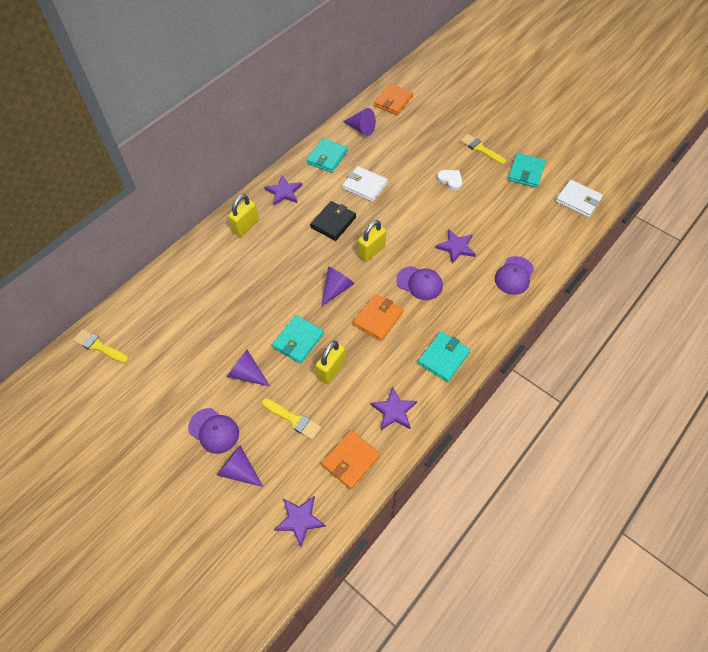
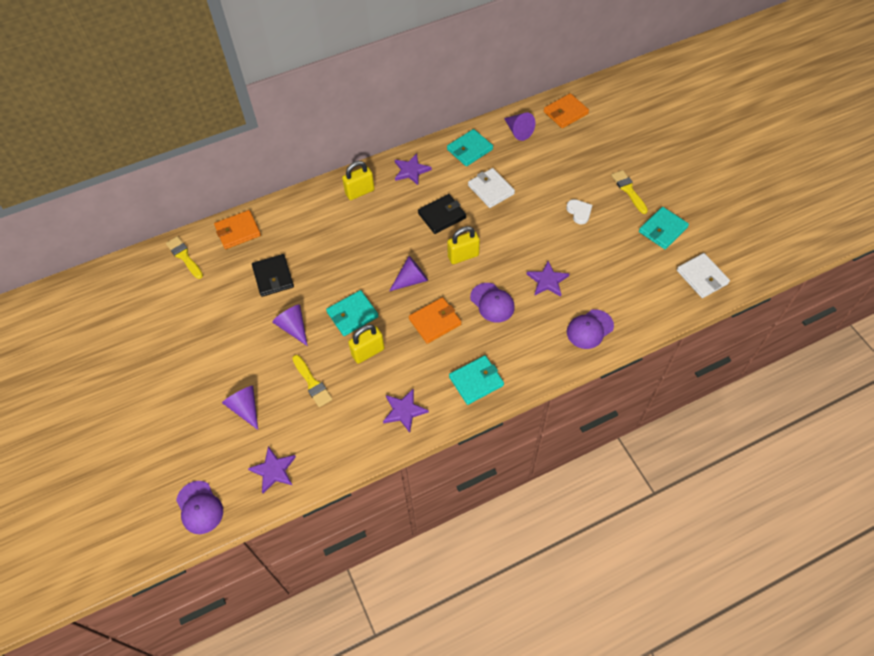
camera: 25 degrees right, 0 degrees up
(202, 333) = (273, 277): none -> black wallet
(214, 431) = (241, 366): purple cap -> purple cap (199, 507)
(351, 460) = (343, 438): orange wallet -> orange wallet (238, 231)

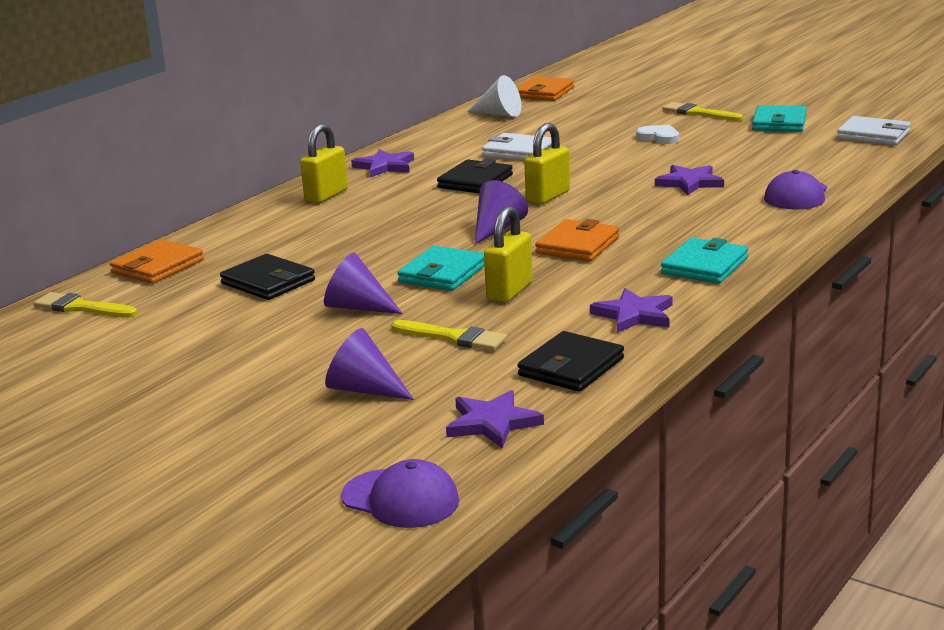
camera: 30 degrees left, 35 degrees down
(340, 442) = (571, 367): none -> black wallet
(469, 149) = (449, 137): turquoise wallet -> none
(492, 303) = (639, 213): purple cap -> none
(518, 131) = (499, 114): purple cone -> white cone

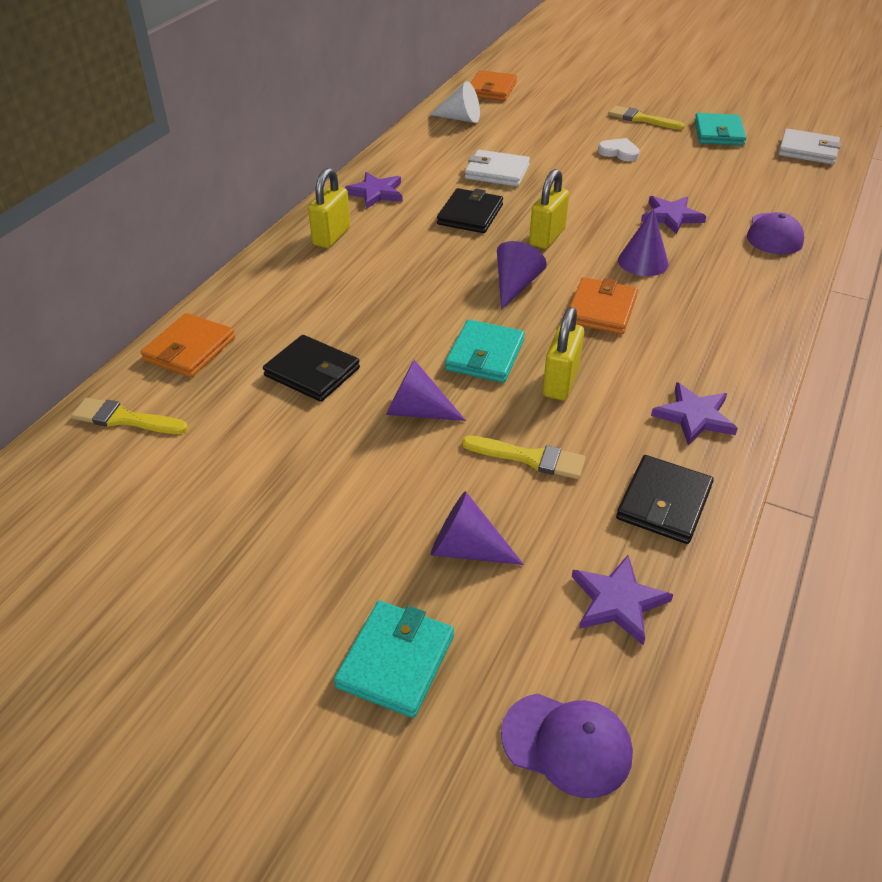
camera: 10 degrees left, 20 degrees up
(640, 214) = (643, 262): none -> purple cone
(704, 266) = (732, 339): turquoise wallet -> turquoise wallet (395, 661)

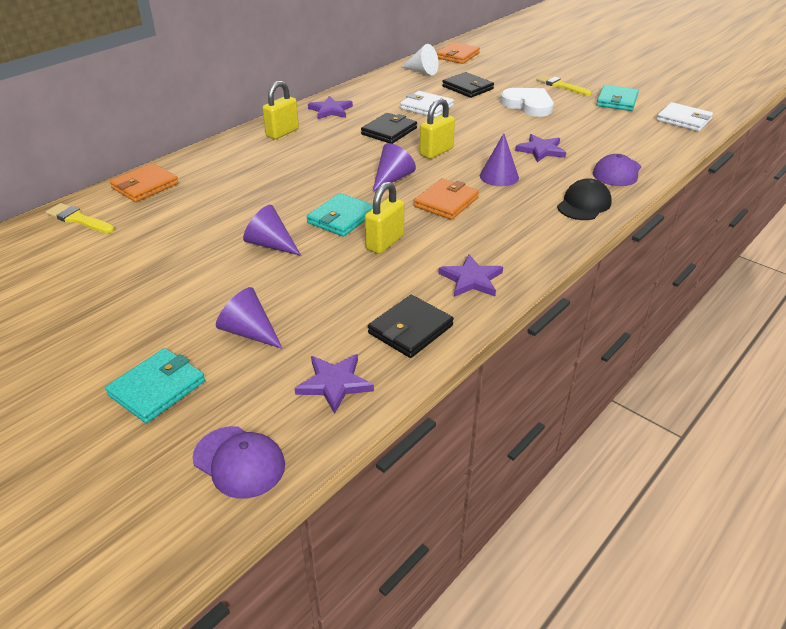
camera: 15 degrees right, 5 degrees down
(312, 372) = (215, 211): black wallet -> black wallet (467, 88)
(530, 458) = (331, 285): yellow brush -> none
(619, 152) = (528, 105): white heart -> white heart, size x1.73
(763, 286) = (584, 204): none -> black cap

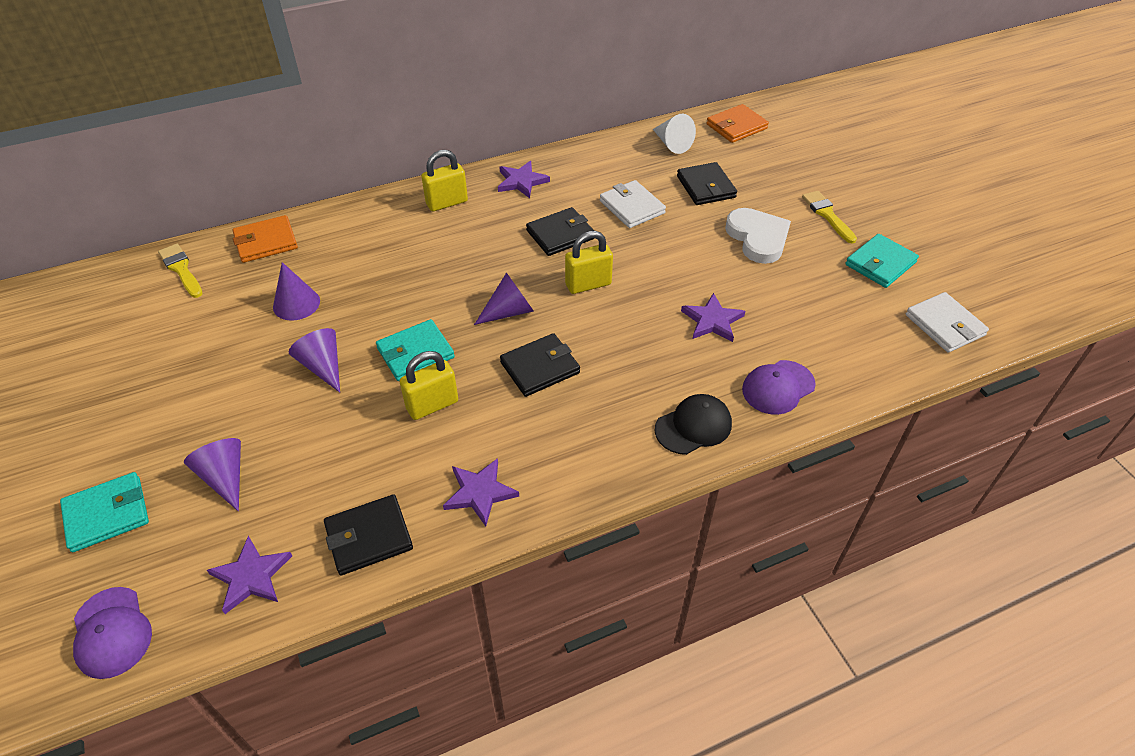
camera: 25 degrees right, 10 degrees up
(446, 202) = (540, 367): orange wallet -> black wallet
(499, 176) = (629, 347): purple cone -> purple cone (296, 304)

